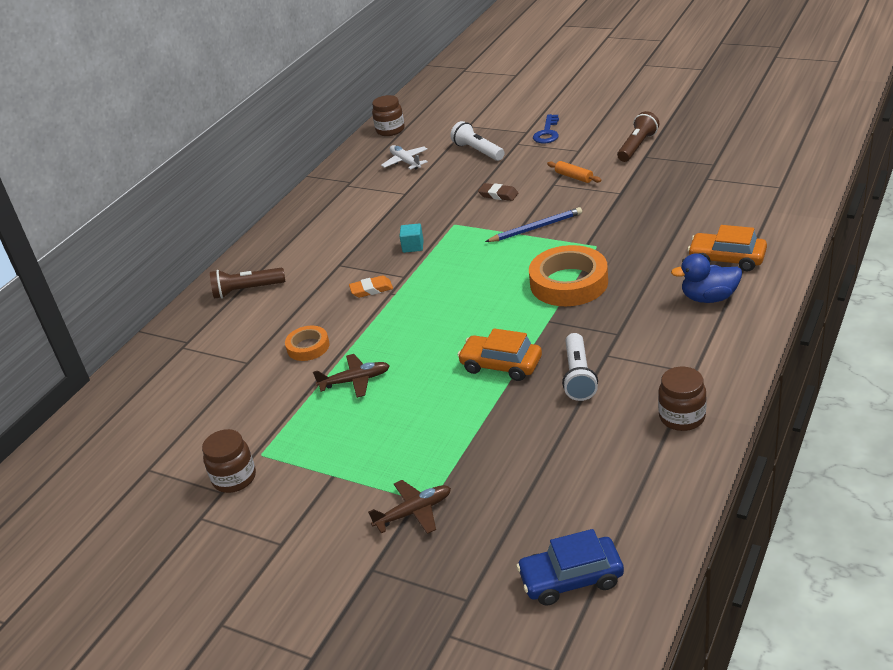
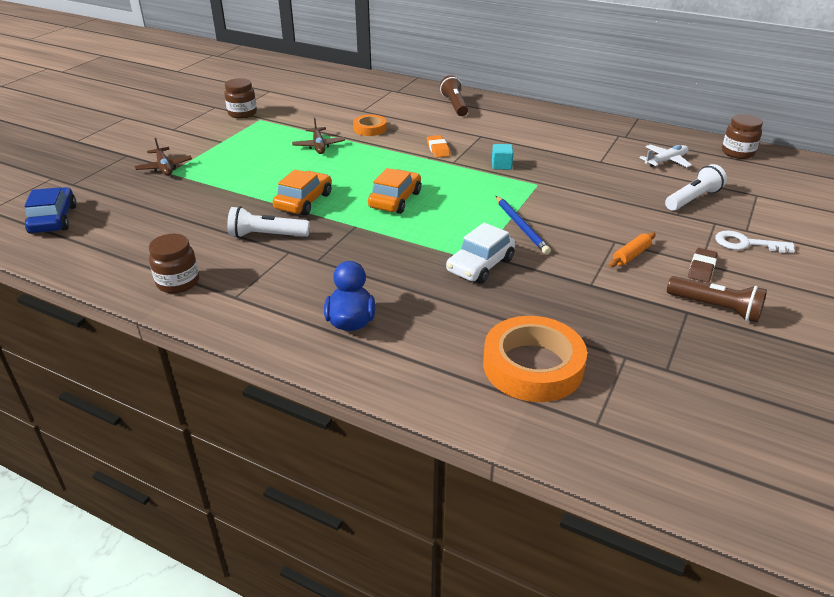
camera: 85 degrees right, 0 degrees up
(498, 195) = (593, 208): brown eraser -> brown eraser (701, 268)
(547, 133) = (746, 244): blue key -> white key
(569, 283) = (413, 239): orange tape -> orange tape (533, 366)
(605, 243) = (480, 265): none -> white car
(727, 259) = (423, 345): orange car -> orange car (395, 200)

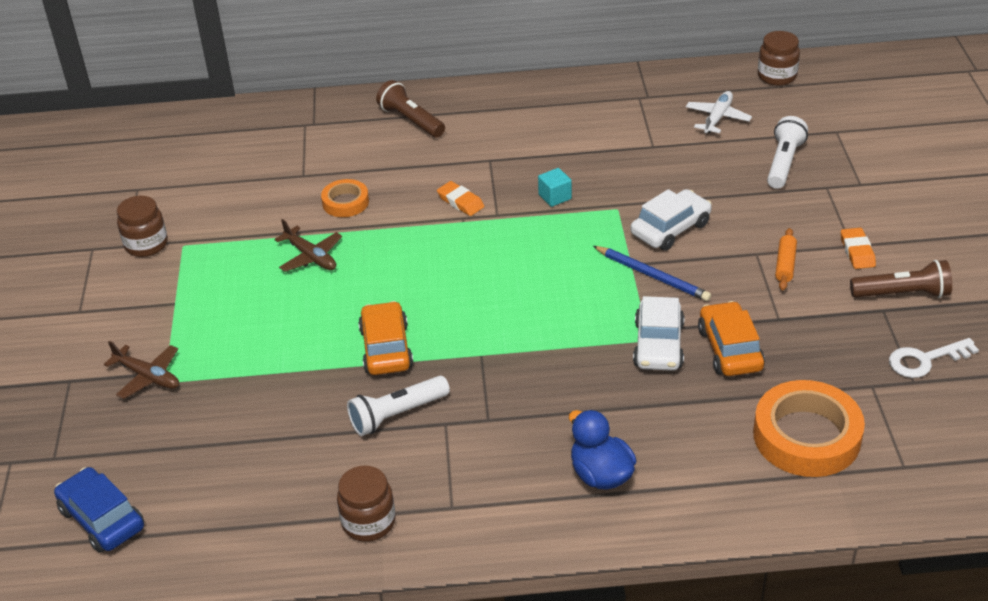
camera: 30 degrees left, 5 degrees up
(395, 200) = (487, 299): orange car -> orange car (730, 349)
(564, 206) = (670, 229): none -> white car
(701, 268) = (857, 251): brown eraser -> orange eraser
(746, 244) = (872, 202): white key -> white key (925, 360)

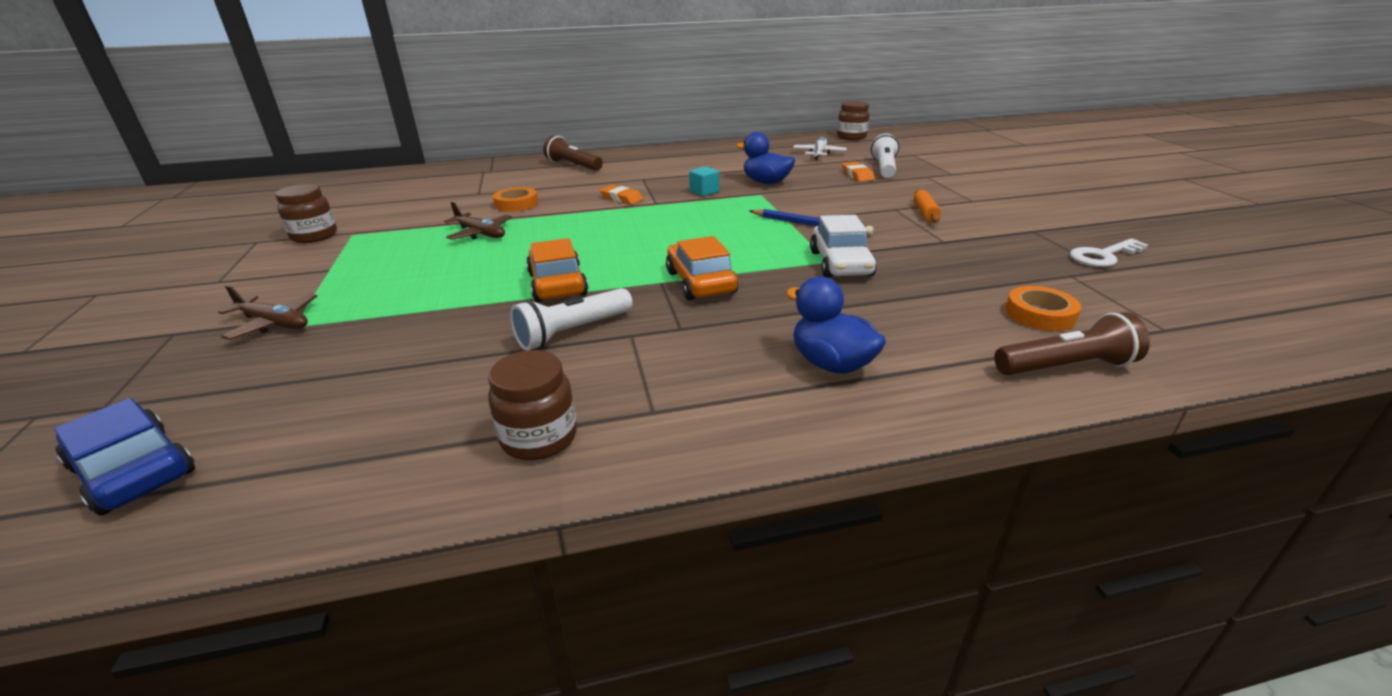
camera: 10 degrees left, 10 degrees down
(631, 183) = (766, 182): none -> blue duck
(670, 229) = (812, 201): white car -> none
(730, 349) = (912, 261): orange car -> orange car (700, 282)
(806, 436) = (1040, 314): orange tape -> orange tape, size x0.54
(857, 251) = (980, 203): orange eraser -> orange eraser (857, 175)
(902, 294) = (1041, 221): brown flashlight -> brown flashlight (1066, 367)

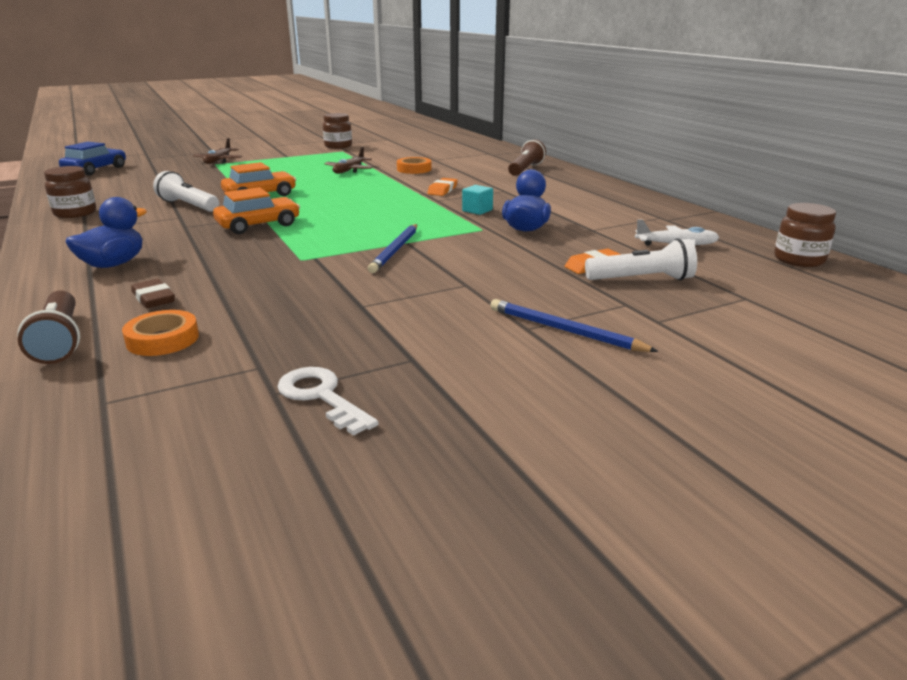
camera: 75 degrees right, 5 degrees down
(840, 264) = (294, 263): white car -> none
(925, 213) = (457, 299): orange rolling pin -> none
(943, 327) = (154, 298): none -> brown eraser
(973, 193) = (564, 330): none -> blue pencil

